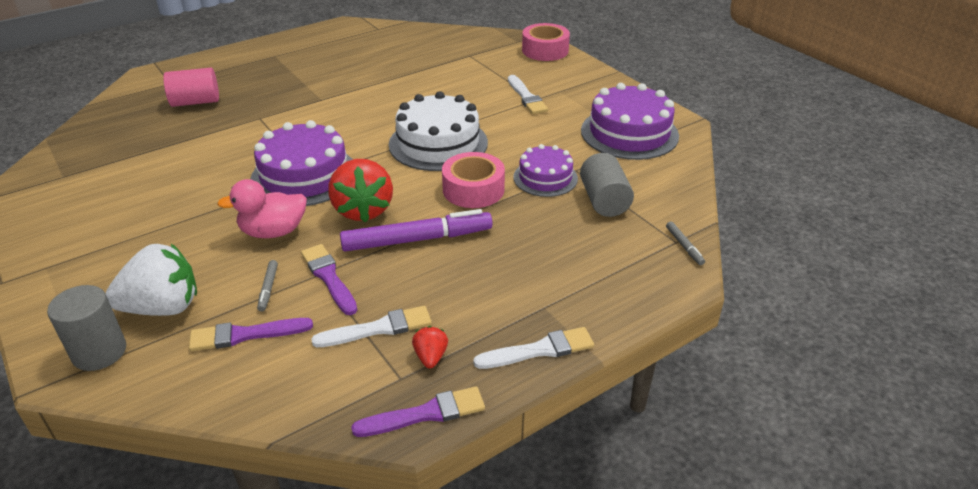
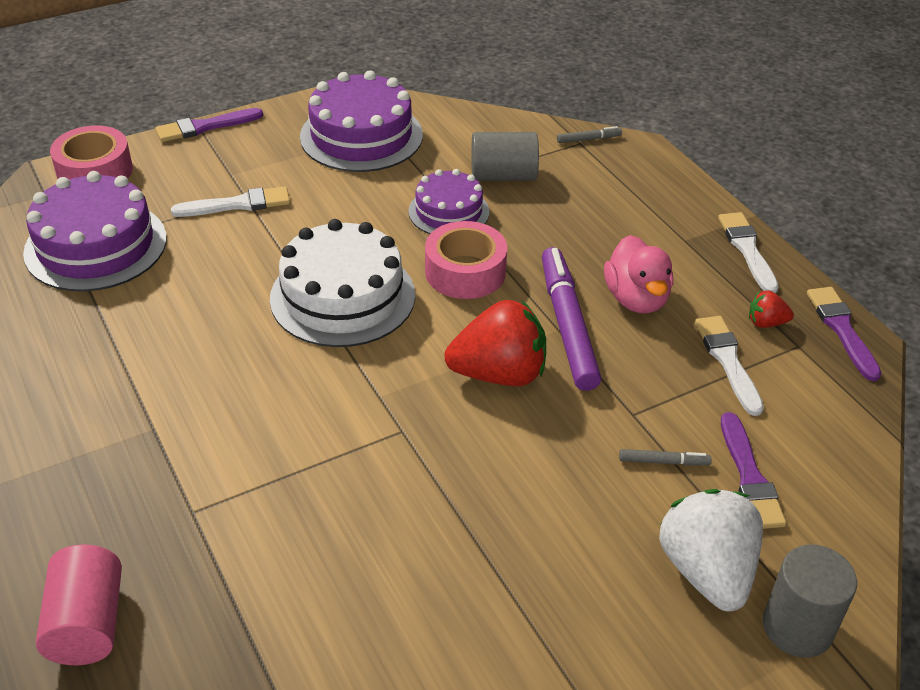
camera: 85 degrees left, 5 degrees up
(273, 232) = (542, 465): pink duck -> pink duck (636, 299)
(304, 175) = (400, 439): purple cake -> purple cake (96, 245)
(329, 277) = (640, 404): purple brush -> purple brush (205, 127)

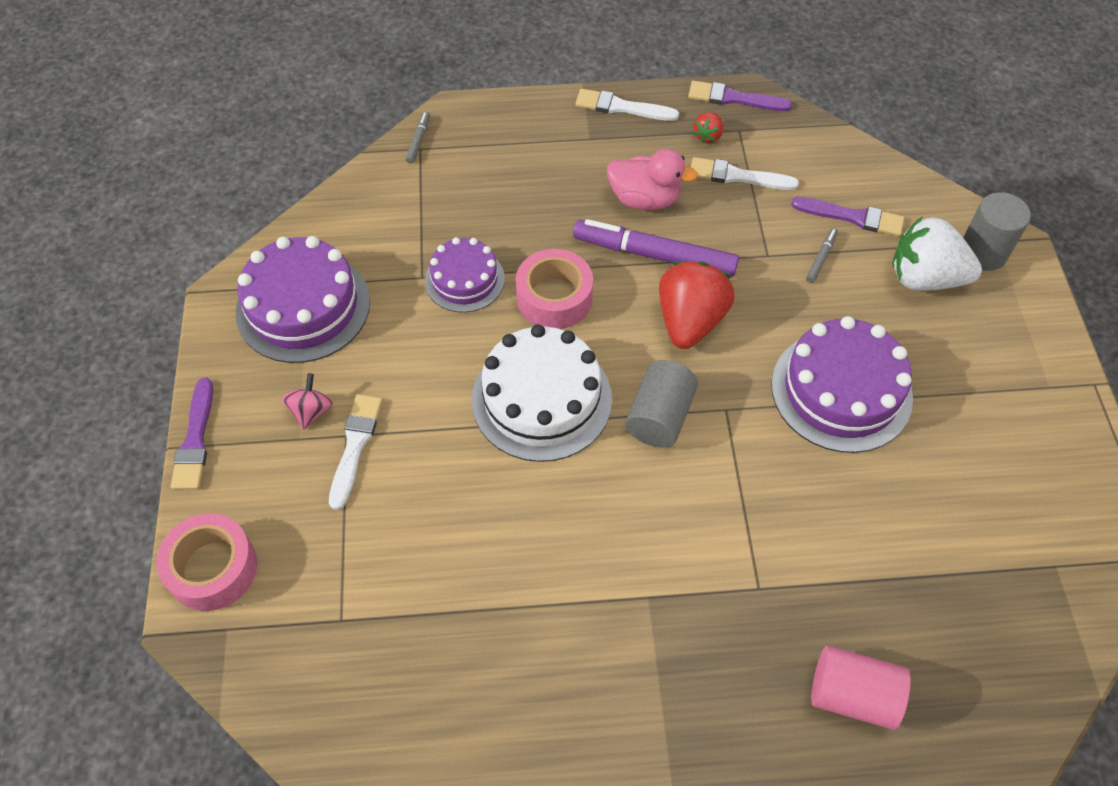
camera: 65 degrees left, 15 degrees up
(96, 245) = (351, 593): purple cake -> purple cake (841, 391)
(260, 172) = (311, 411): none -> pink spinning top
(503, 176) = (435, 221): grey cylinder -> grey cylinder (659, 417)

